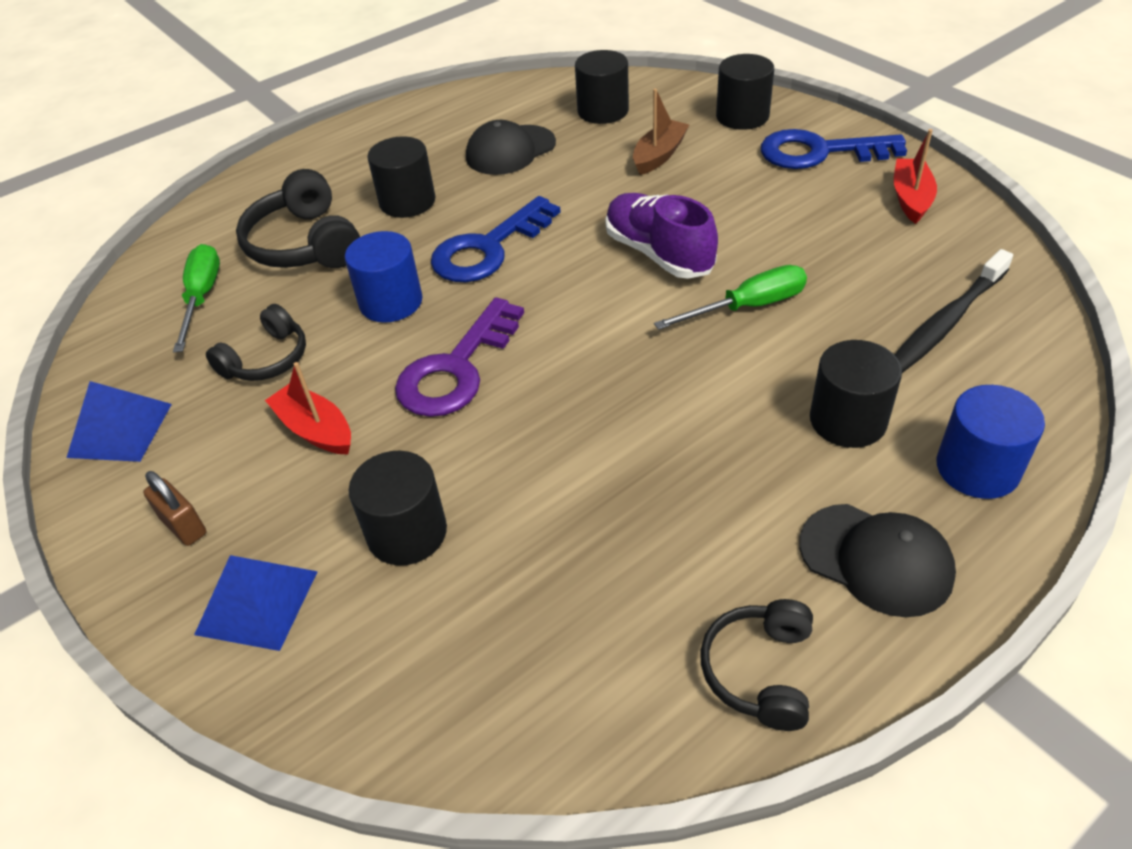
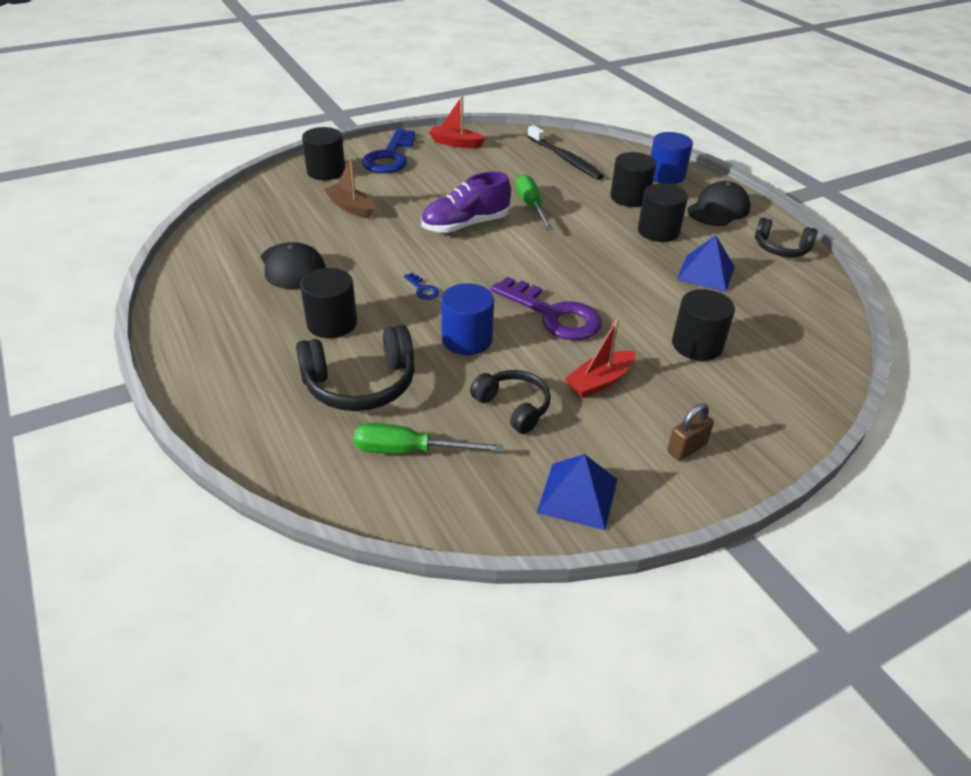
camera: 85 degrees left, 5 degrees down
(257, 602) = (751, 409): blue pyramid -> blue pyramid (705, 273)
(488, 248) = (422, 289): blue key -> blue key, size x0.41
(603, 111) = (269, 219): black cylinder -> black cylinder (658, 231)

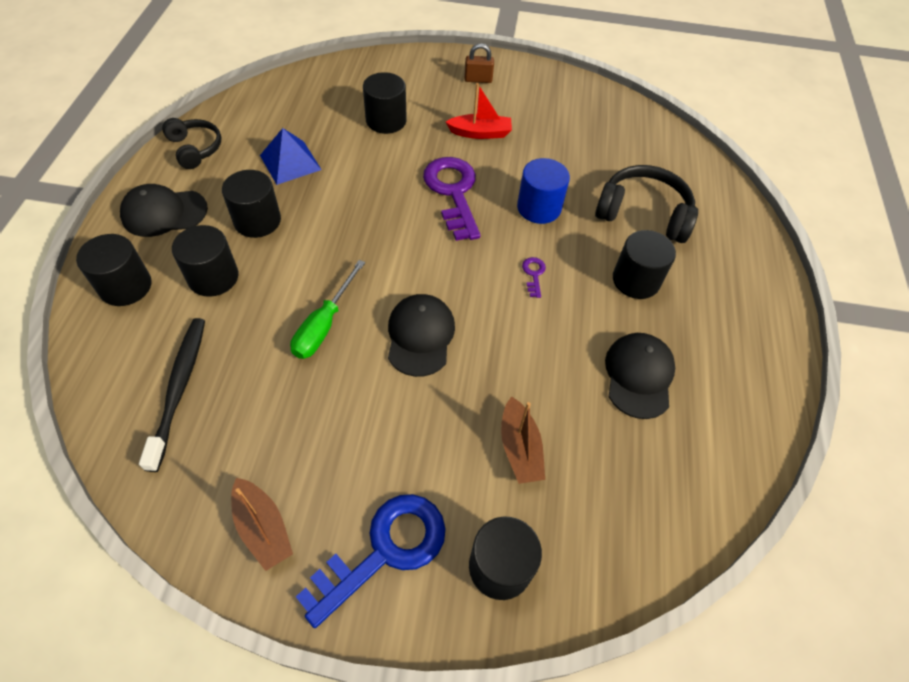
camera: 145 degrees left, 15 degrees up
(410, 450) = (638, 155): green screwdriver -> none
(422, 289) = (533, 274): blue key -> purple key
(455, 143) = (263, 528): red boat -> brown boat
(465, 225) = (420, 336): purple shoe -> black cap
(513, 407) = (552, 147): black headphones -> none
(577, 495) = (562, 91): blue pyramid -> none
(666, 175) = (125, 286): blue cylinder -> black cylinder

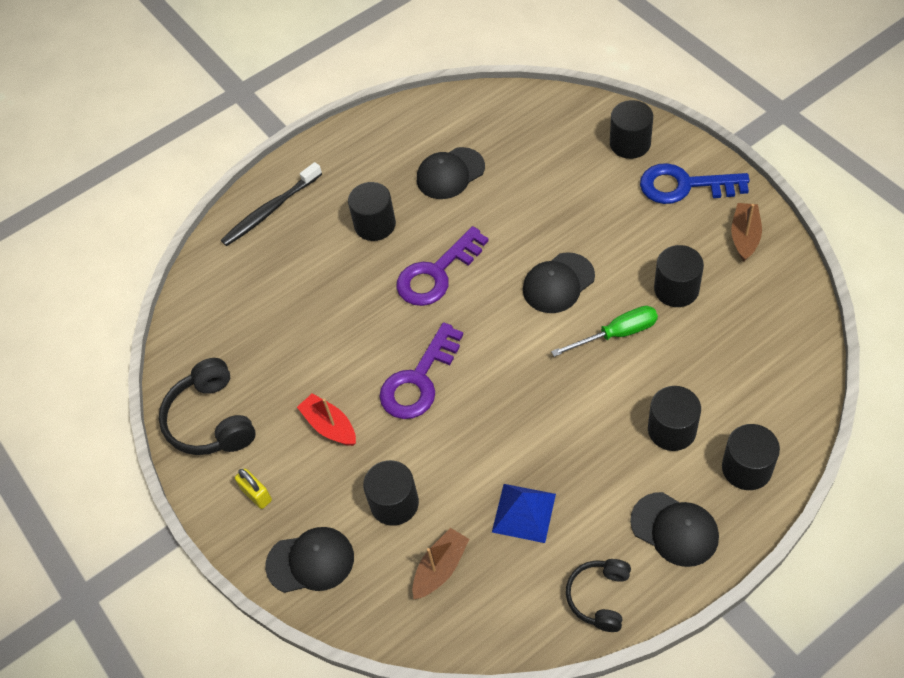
camera: 125 degrees left, 0 degrees up
(179, 388) = (748, 352): black toothbrush -> black toothbrush (270, 210)
(257, 220) = (600, 463): black cylinder -> black cylinder (676, 289)
(404, 71) = (310, 561): none -> black cap
(478, 79) = (256, 494): brown padlock -> yellow padlock
(520, 448) = (563, 184): brown boat -> brown boat (440, 568)
(533, 274) = (436, 273): purple key -> purple key, size x2.44
(539, 207) = (370, 321): blue cylinder -> none
(643, 213) = (303, 264): black headphones -> black headphones (211, 420)

